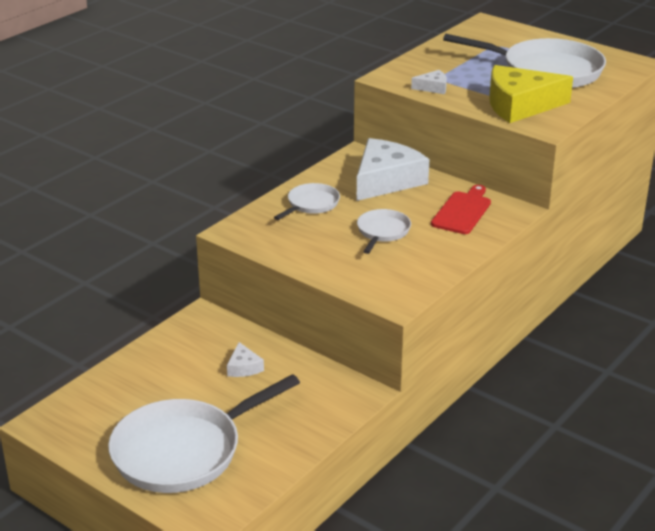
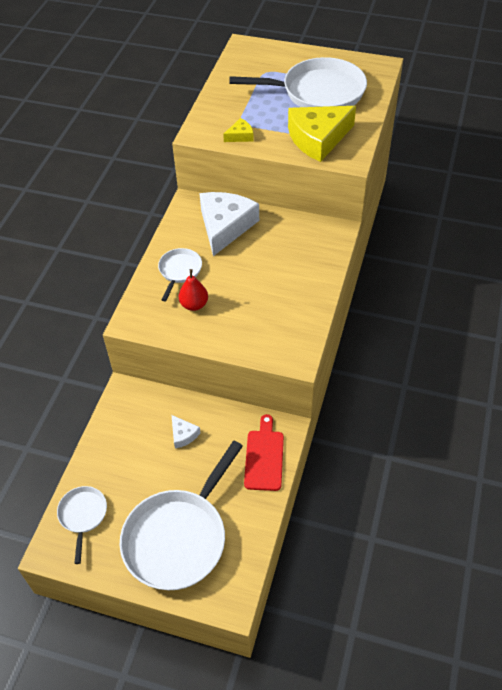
camera: 20 degrees left, 20 degrees up
(309, 234) = (194, 305): none -> red pear
(382, 232) = (250, 285): white pan -> white pan (83, 516)
(433, 87) = (240, 136): white cheese -> yellow cheese
(462, 211) = (299, 243): red cutting board -> red cutting board (264, 457)

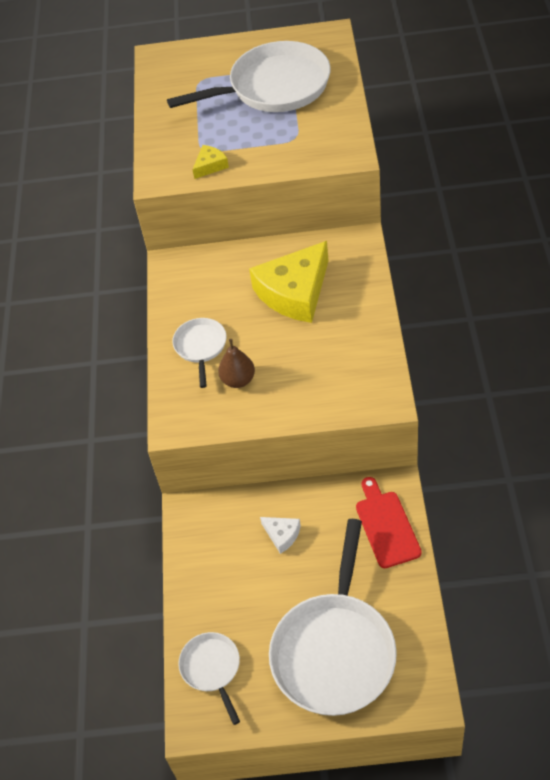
camera: 15 degrees left, 0 degrees up
(194, 305) = (238, 380): red pear -> brown pear
(225, 226) = (227, 277): white cheese -> none
(318, 139) = (302, 142): yellow cheese -> yellow cheese (295, 292)

